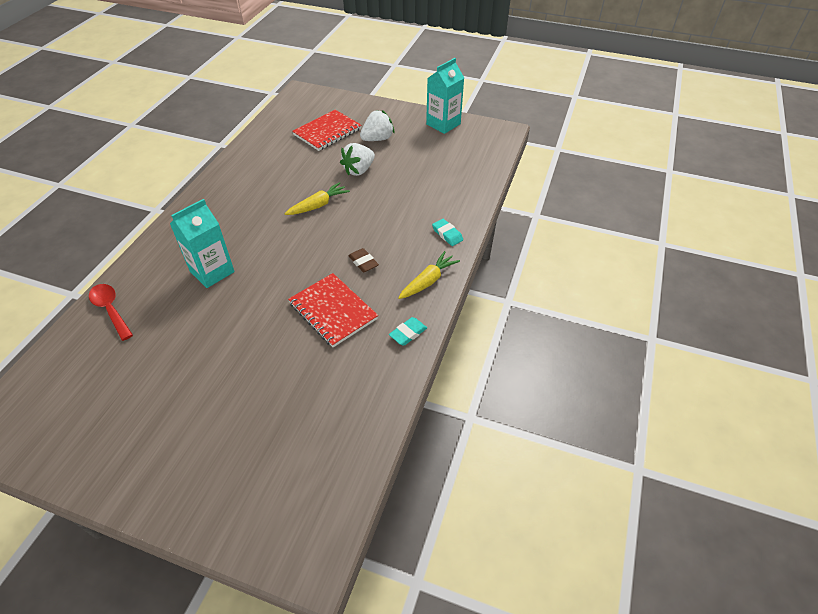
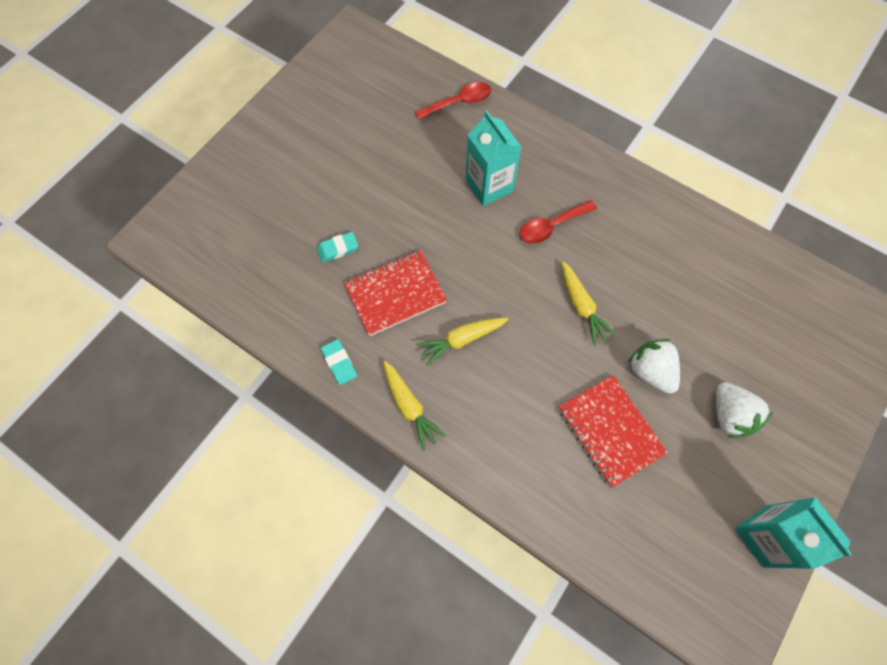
camera: 105 degrees right, 20 degrees up
(250, 229) = (551, 226): none -> red spoon
(327, 132) = (757, 345): red notebook -> red notebook (610, 431)
(363, 262) = (462, 339): brown eraser -> yellow carrot
(447, 234) = (486, 455): turquoise eraser -> turquoise eraser (338, 249)

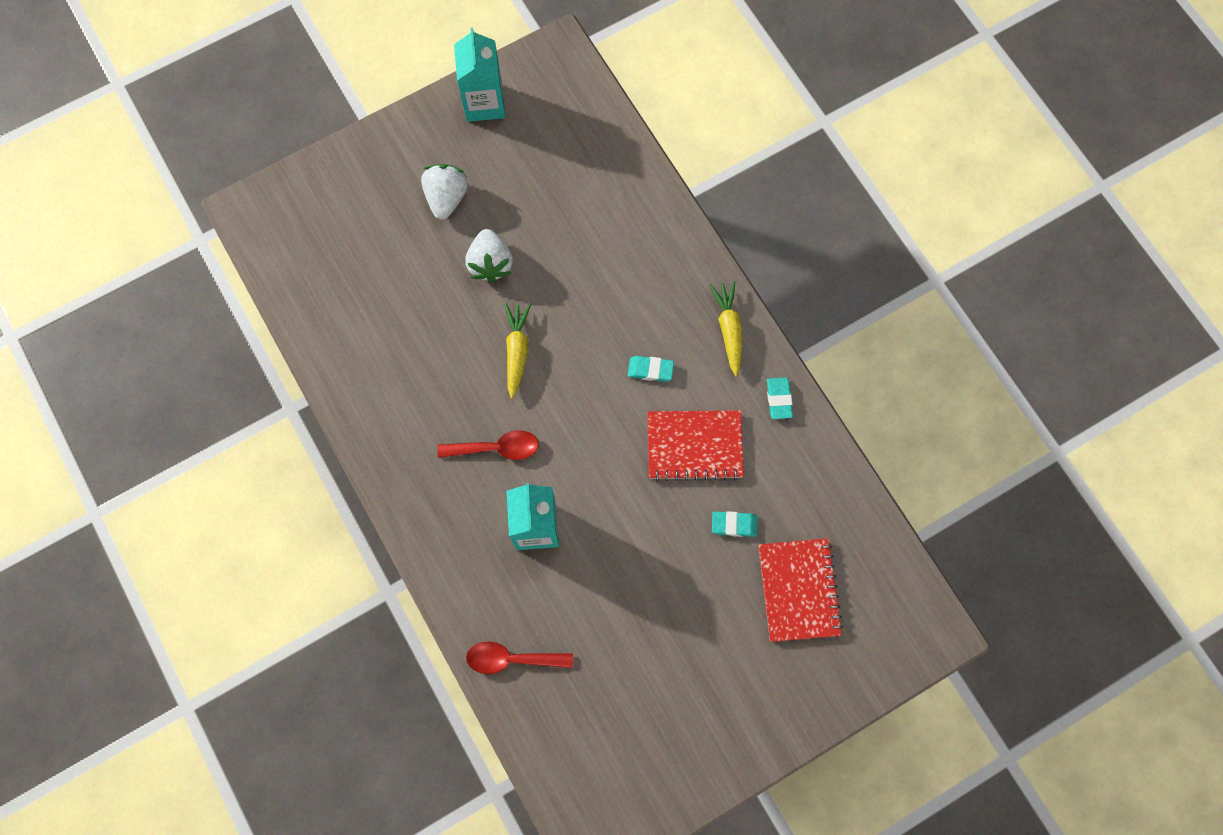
camera: 155 degrees left, 5 degrees up
(462, 339) = (650, 370): yellow carrot -> turquoise eraser
(610, 431) = (559, 231): red notebook -> red notebook (798, 590)

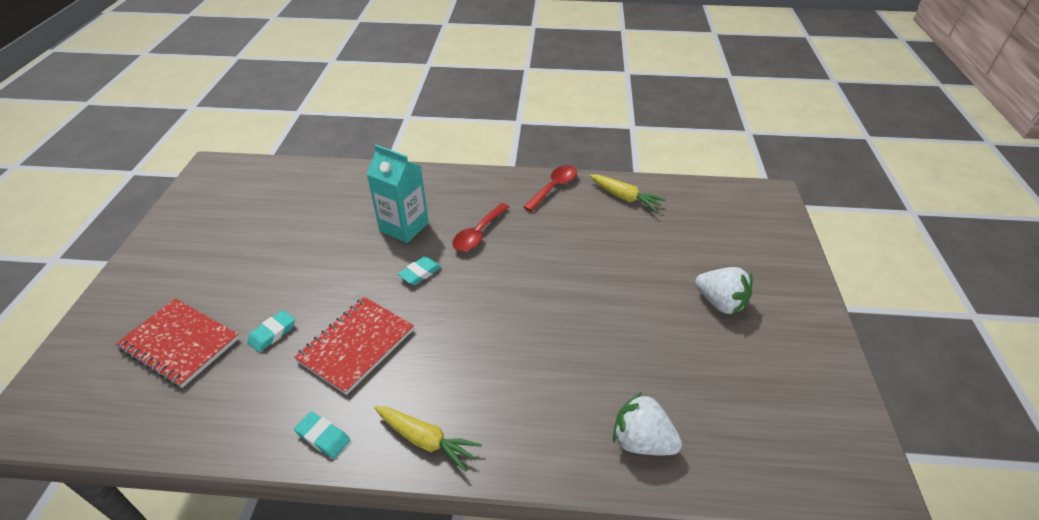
camera: 125 degrees right, 30 degrees down
(484, 103) = (821, 379): turquoise carton -> none
(490, 263) = (634, 300): white strawberry -> white strawberry (641, 441)
(511, 659) = (343, 181): red spoon -> red spoon (554, 187)
(517, 351) = (542, 279): yellow carrot -> yellow carrot (624, 197)
(650, 370) = (447, 354): turquoise eraser -> turquoise eraser (420, 273)

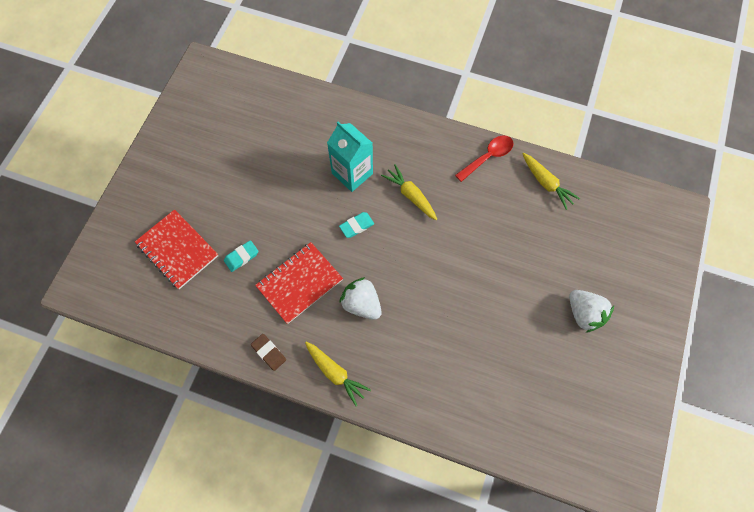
camera: 15 degrees right, 25 degrees up
(323, 437) = (269, 352): turquoise eraser -> brown eraser
(478, 234) = (411, 195): red spoon -> yellow carrot
(641, 441) = (480, 413): white strawberry -> white strawberry (361, 304)

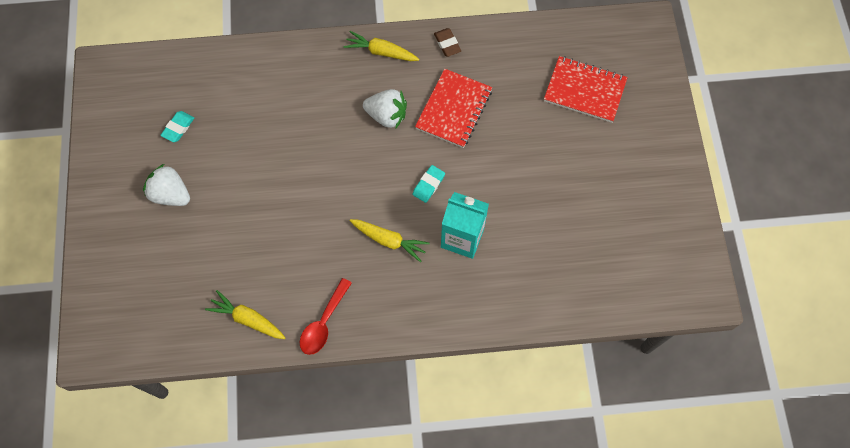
camera: 155 degrees right, 0 degrees up
(241, 257) = (521, 109): turquoise eraser -> turquoise eraser (178, 128)
(269, 352) = (447, 44): brown eraser -> brown eraser turned 45 degrees clockwise

